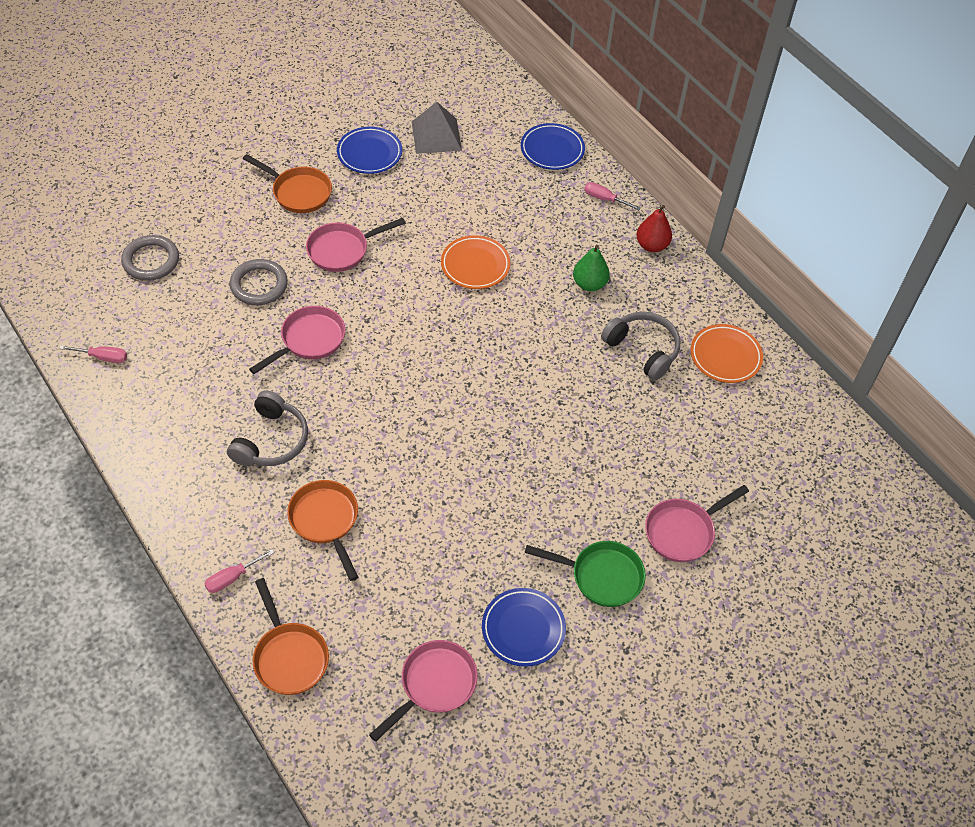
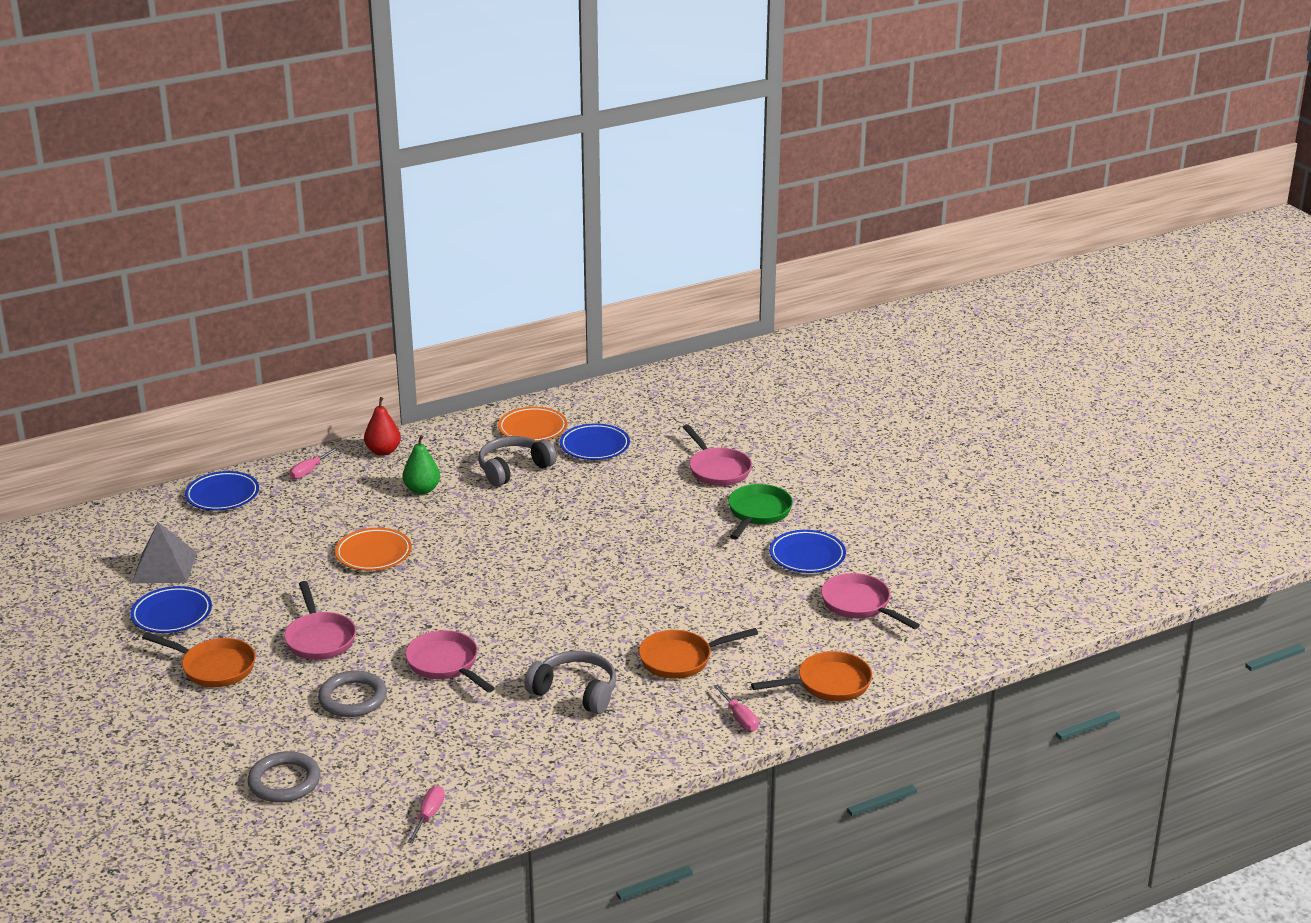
camera: 80 degrees left, 25 degrees down
(298, 192) = (214, 667): orange pan -> orange pan turned 75 degrees clockwise
(704, 413) = (594, 446): none -> blue plate

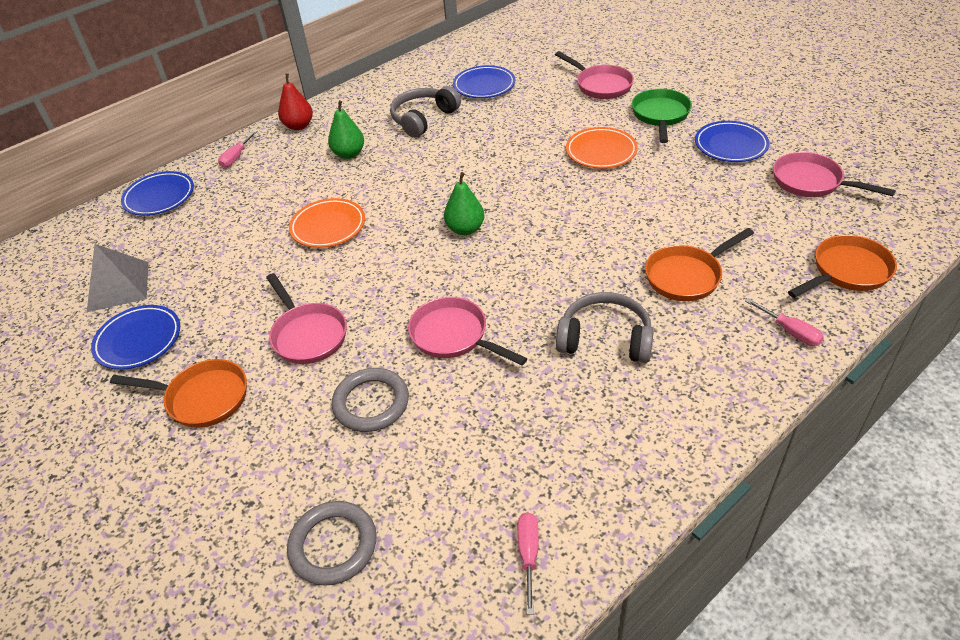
camera: 10 degrees left, 15 degrees up
(501, 581) = (465, 229): none -> green pear
(532, 429) = (423, 81): orange plate -> orange plate (601, 152)

